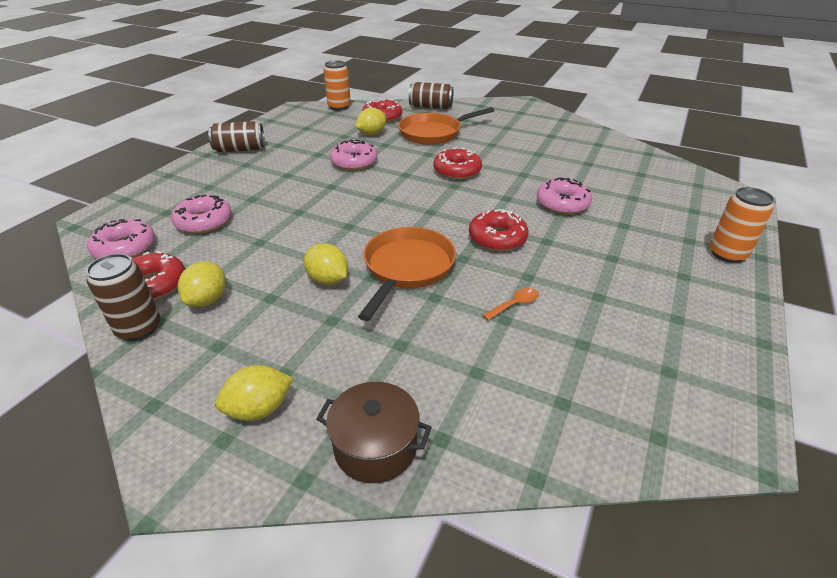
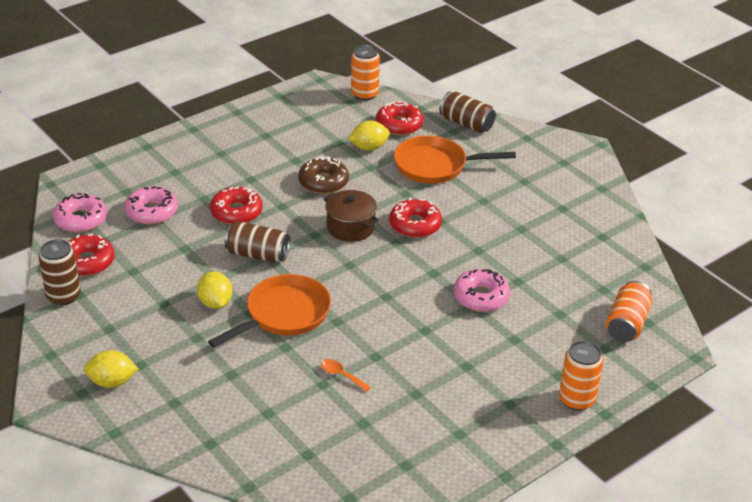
camera: 25 degrees right, 0 degrees up
(207, 300) = (119, 289): yellow lemon -> none
(240, 149) = (226, 131): brown can -> brown can (257, 254)
(354, 162) = (323, 182): pink donut -> brown donut
(375, 447) = (167, 431): brown pot -> brown pot (350, 227)
(497, 238) = (384, 312): red donut -> red donut (236, 212)
(514, 304) = (341, 375): orange spoon -> orange spoon turned 135 degrees counterclockwise
(686, 190) = (626, 324): none -> orange can

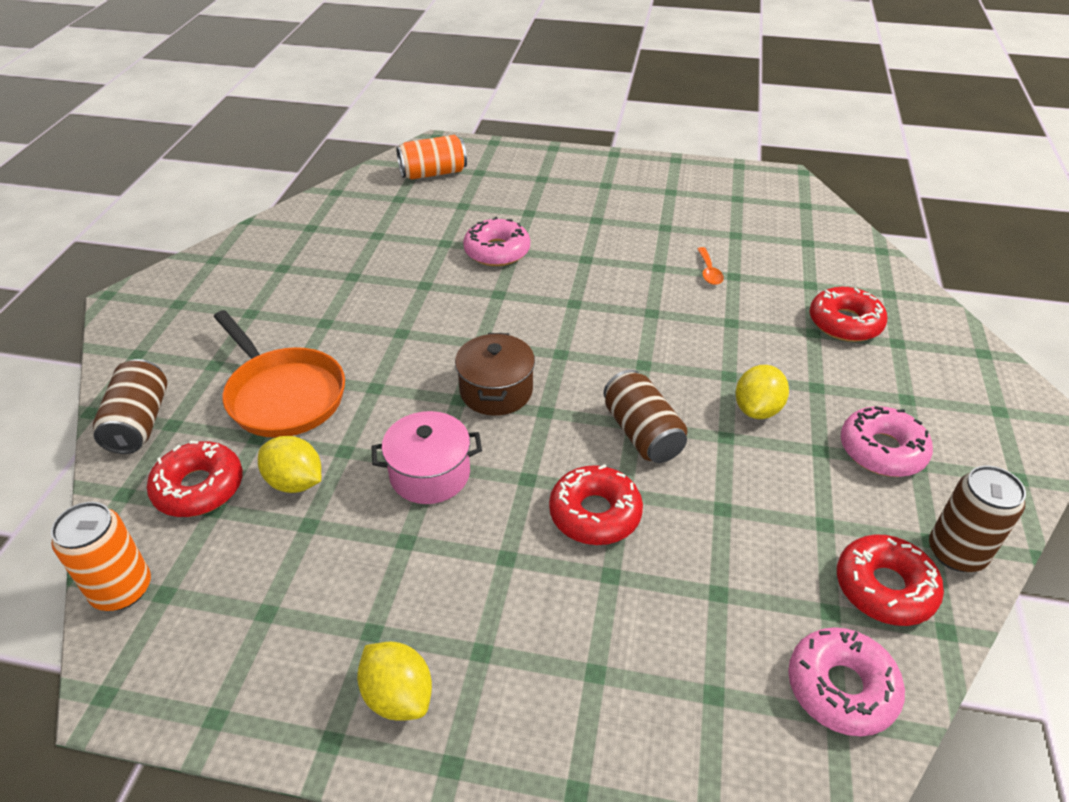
camera: 130 degrees left, 5 degrees up
(112, 382) = (955, 400): yellow lemon -> yellow lemon (398, 696)
(152, 212) = (711, 611): pink donut -> pink donut (882, 450)
(284, 314) = (696, 350): orange pan -> none
(323, 182) = (430, 474): brown donut -> pink pot
(415, 225) = (431, 346): red donut -> red donut (845, 323)
(577, 400) = (556, 162): orange can -> none

